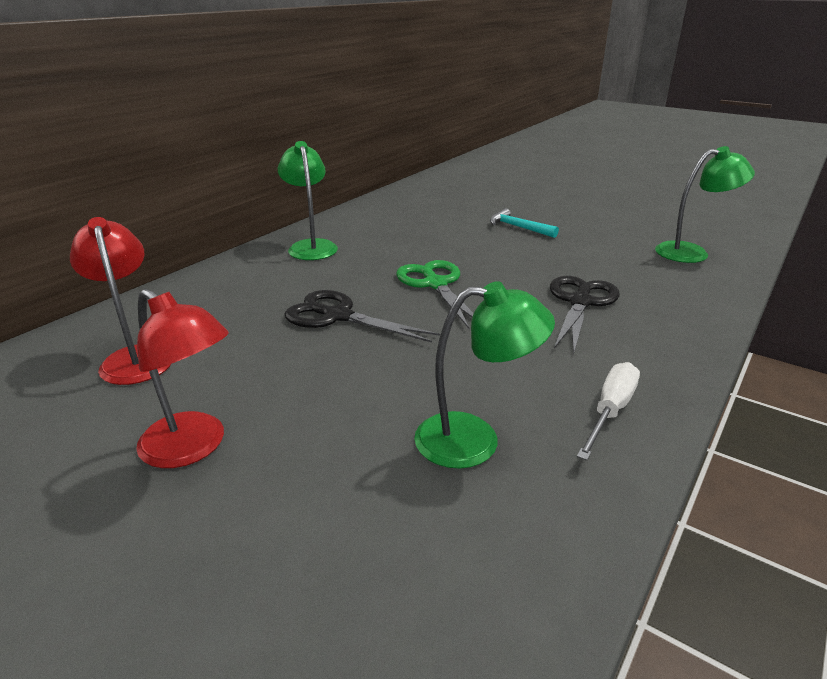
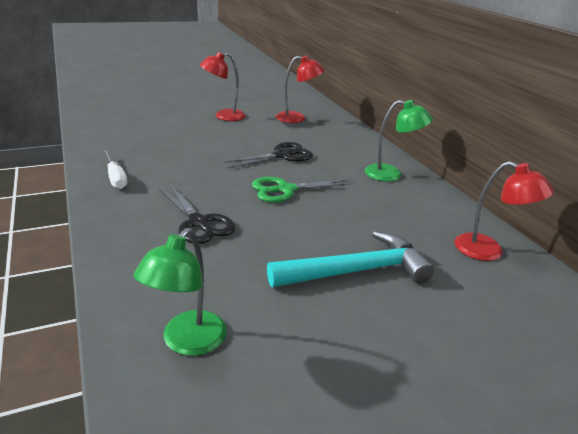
camera: 120 degrees right, 0 degrees up
(414, 198) = (488, 251): none -> red lamp
(436, 284) = (286, 190): green scissors -> green scissors turned 150 degrees clockwise
(475, 440) = (152, 149): green lamp -> none
(518, 227) = (356, 271): turquoise hammer -> turquoise hammer, size x1.94

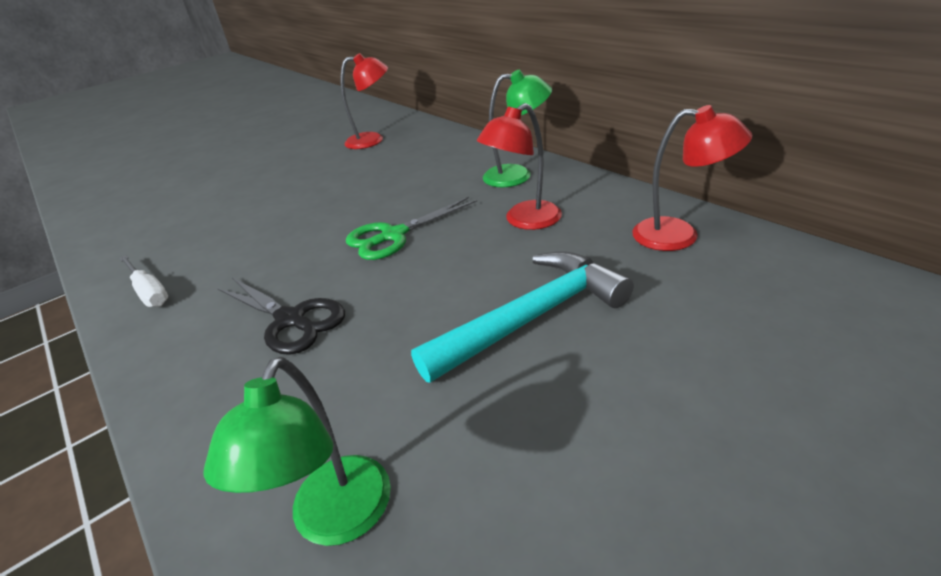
camera: 10 degrees left, 5 degrees up
(223, 116) = (277, 163): red lamp -> red lamp (524, 221)
(282, 155) = (371, 192): black scissors -> none

